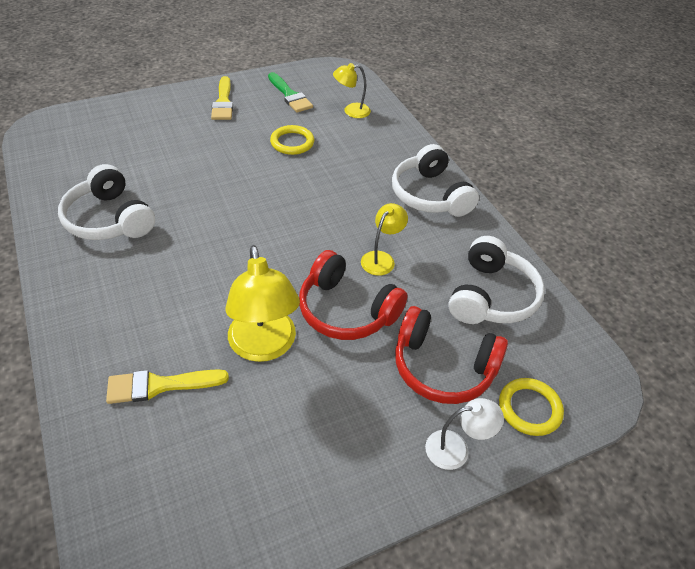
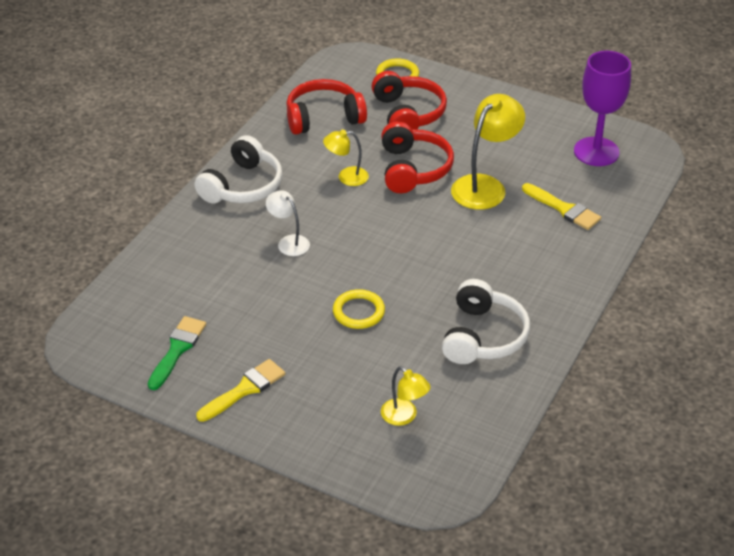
camera: 125 degrees left, 5 degrees down
(201, 505) = (596, 152): none -> purple goblet
(292, 142) = (259, 299): yellow ring -> yellow ring (358, 312)
(351, 111) = (160, 291): yellow lamp -> yellow lamp (404, 417)
(456, 449) = (455, 89): white lamp -> white lamp (289, 242)
(491, 296) = (323, 117): white headphones -> red headphones

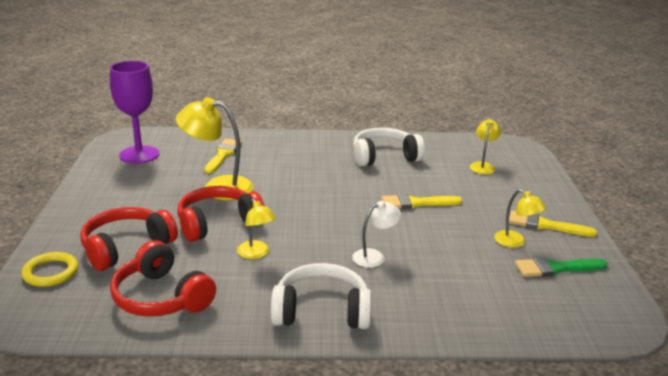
camera: 120 degrees left, 15 degrees down
(236, 347) = (515, 242): none -> yellow lamp
(289, 242) = (374, 256): white lamp -> white lamp turned 135 degrees counterclockwise
(358, 312) = (416, 203): yellow ring -> yellow brush

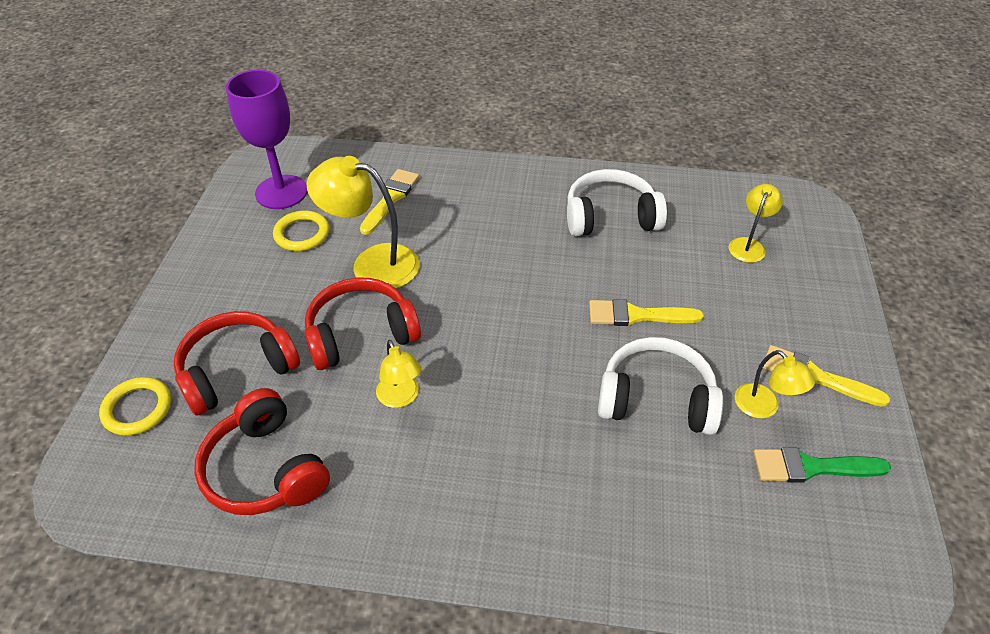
camera: 10 degrees right, 20 degrees up
(160, 175) = (302, 234): none -> yellow ring
(321, 311) = (467, 518): white headphones -> white headphones (656, 399)
(374, 256) = (558, 418): white lamp -> none

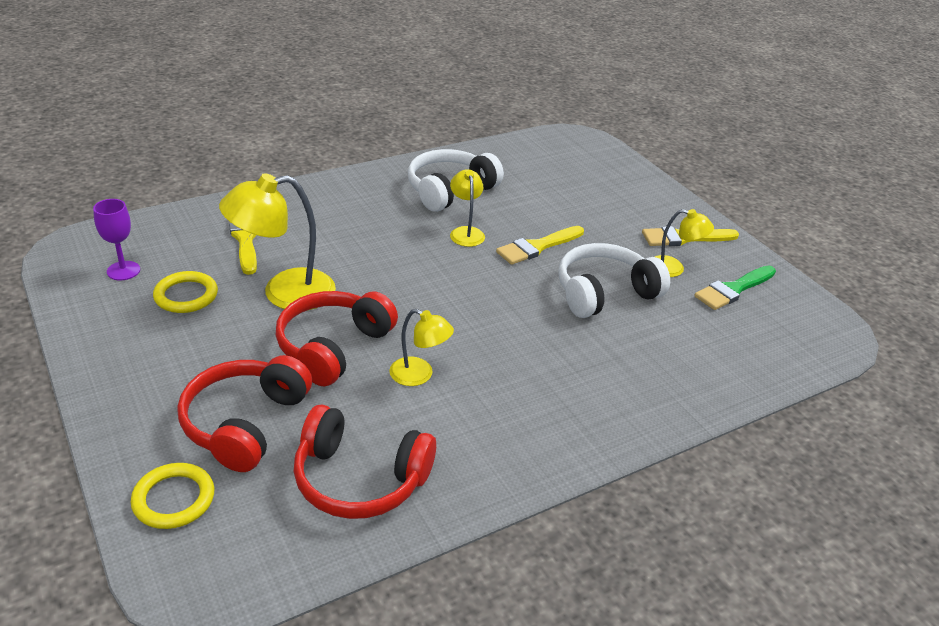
camera: 40 degrees left, 10 degrees down
(281, 192) = (123, 271): purple goblet -> purple goblet, size x0.54
(748, 245) = (565, 175): yellow lamp -> yellow lamp (466, 232)

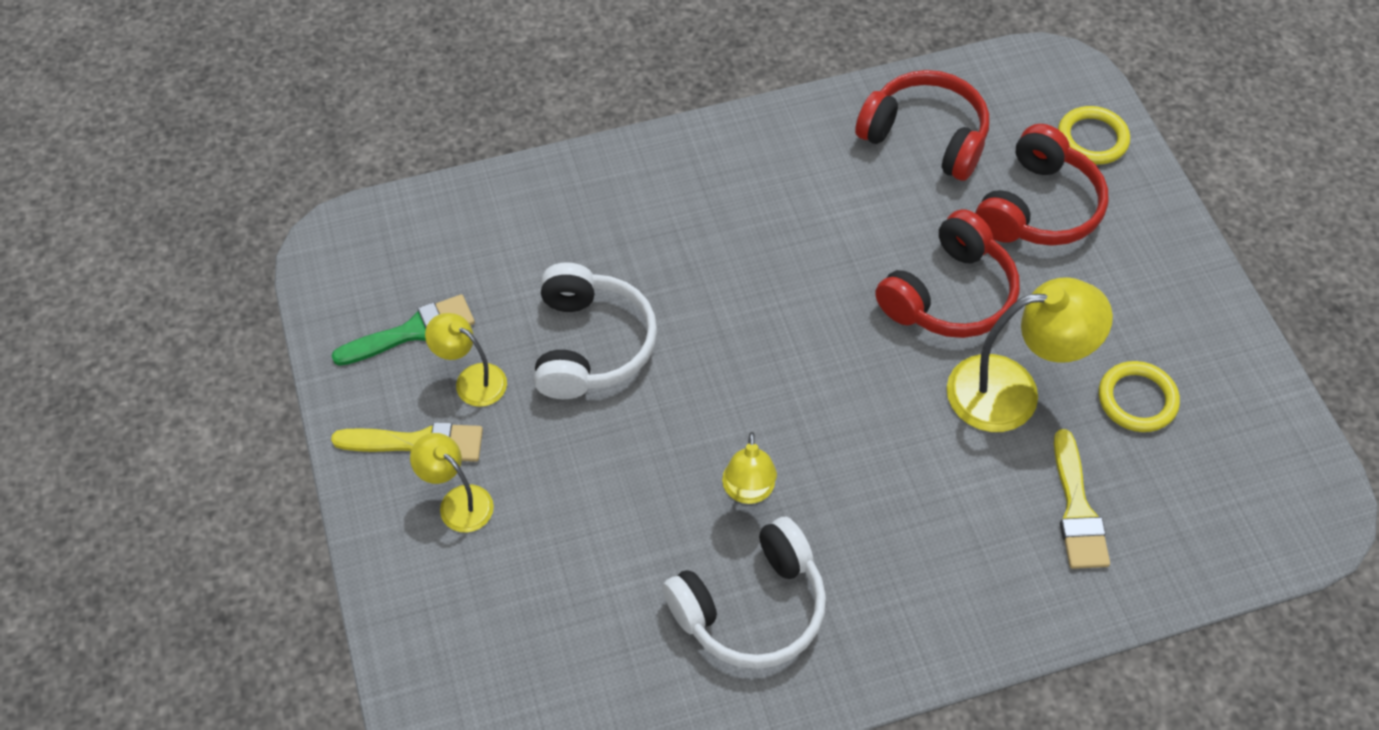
camera: 165 degrees left, 20 degrees up
(123, 271) = (1231, 457): purple goblet -> none
(419, 375) = (854, 244): yellow lamp -> yellow lamp (458, 501)
(537, 247) = (650, 446): yellow brush -> none
(604, 293) = (590, 345): white headphones -> white headphones turned 75 degrees counterclockwise

